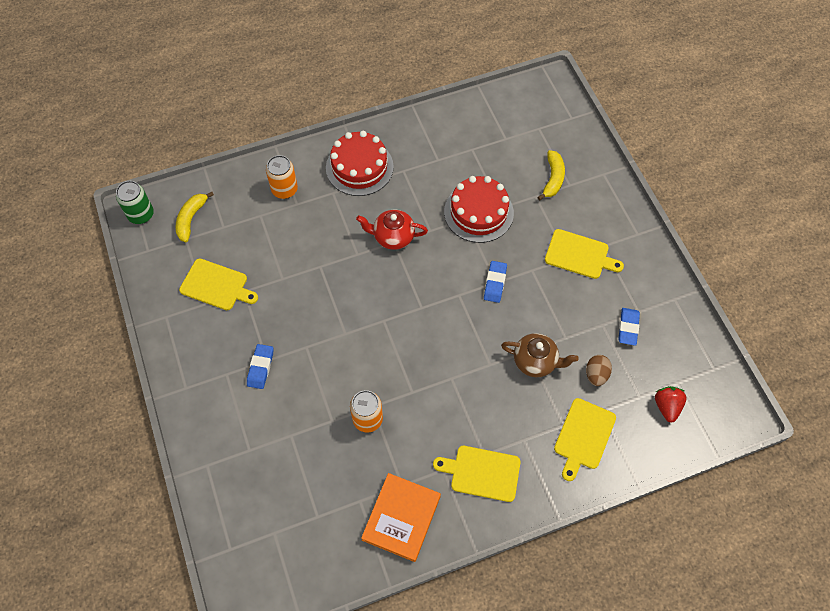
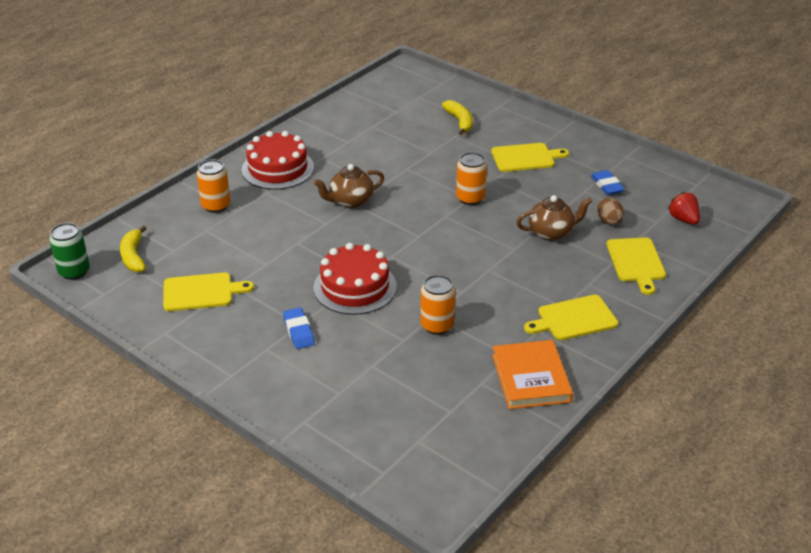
camera: 30 degrees left, 25 degrees down
(393, 237) = (350, 201): red teapot -> brown teapot
(478, 212) = (414, 161): red cake -> red cake (355, 287)
(495, 283) = (470, 198): blue eraser -> orange can

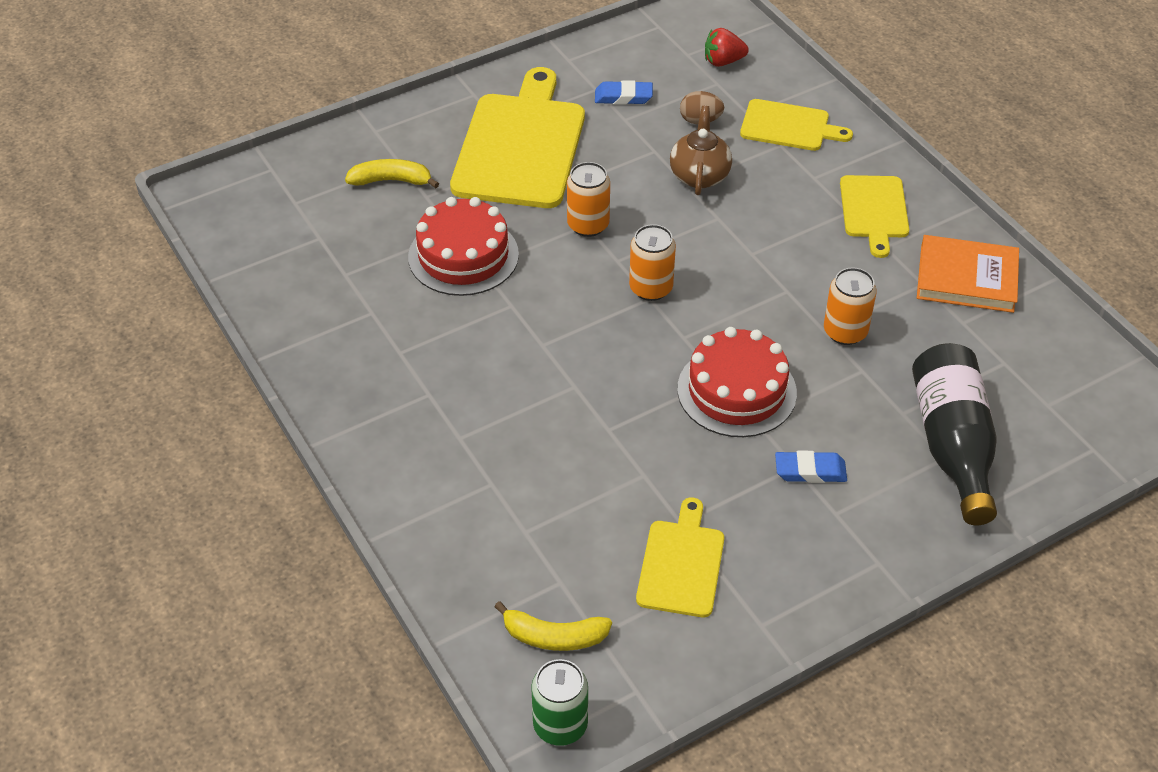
camera: 70 degrees left, 10 degrees up
(216, 206) = (464, 506): orange can -> orange can (651, 288)
(278, 169) = (400, 410): red cake -> red cake (463, 256)
(350, 201) = (533, 347): brown teapot -> none
(352, 395) = (952, 445): none -> black bottle
(525, 157) = (520, 146): yellow cutting board -> yellow cutting board, size x1.84

